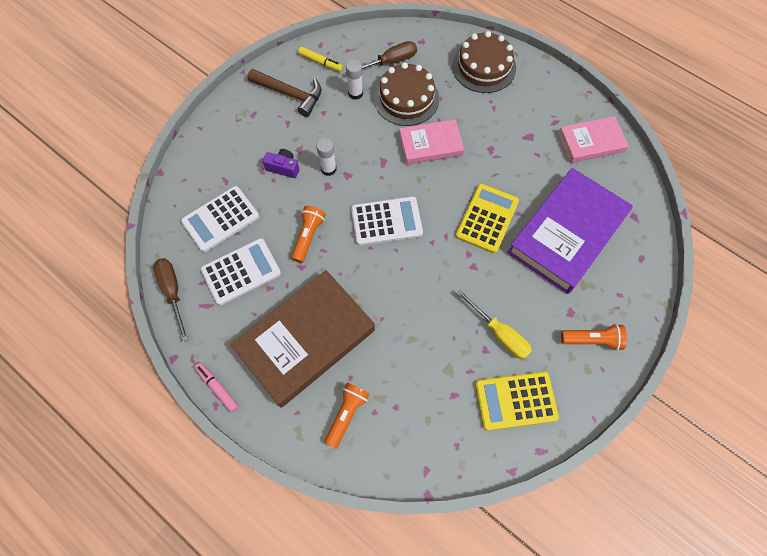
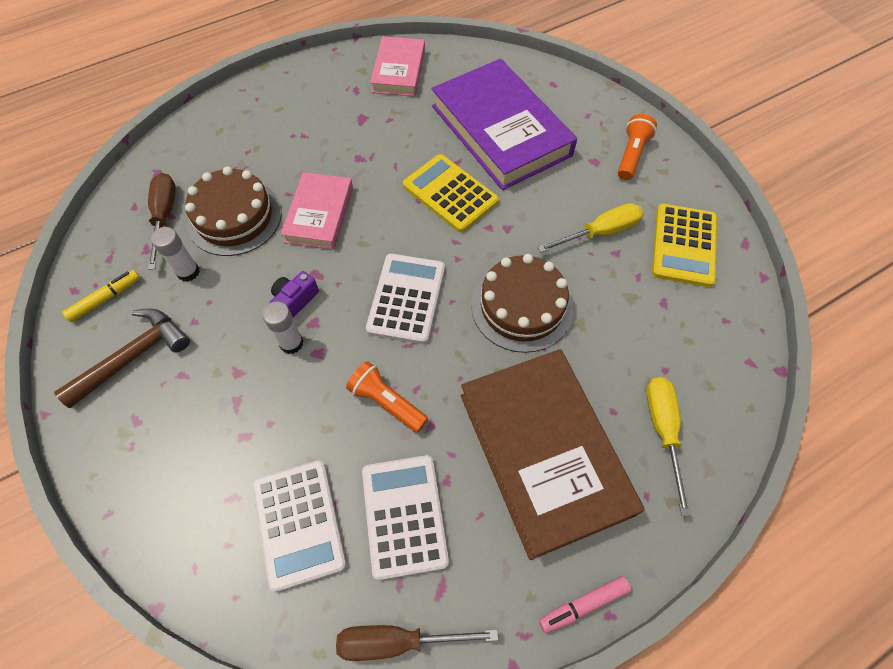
camera: 70 degrees left, 5 degrees down
(283, 168) = (256, 403): purple camera -> purple camera (294, 301)
(347, 414) = (663, 431): orange flashlight -> yellow screwdriver
(484, 67) = (240, 124): brown cake -> brown cake (521, 306)

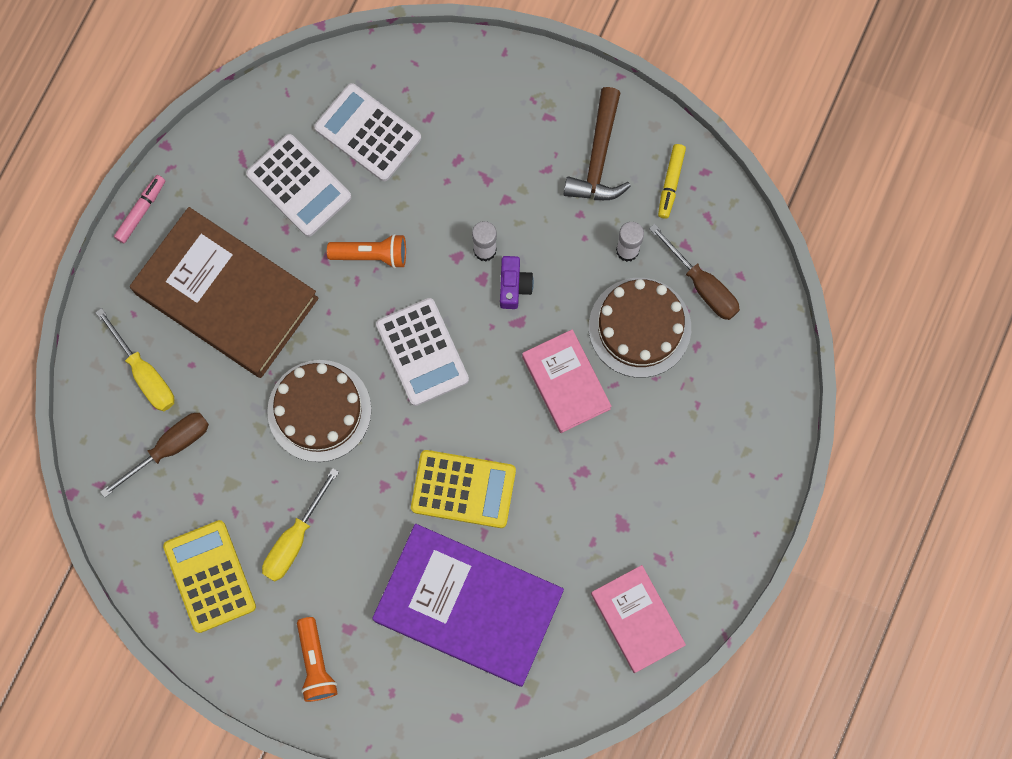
camera: 145 degrees right, 15 degrees up
(398, 641) = (249, 112): brown screwdriver -> brown screwdriver (169, 448)

